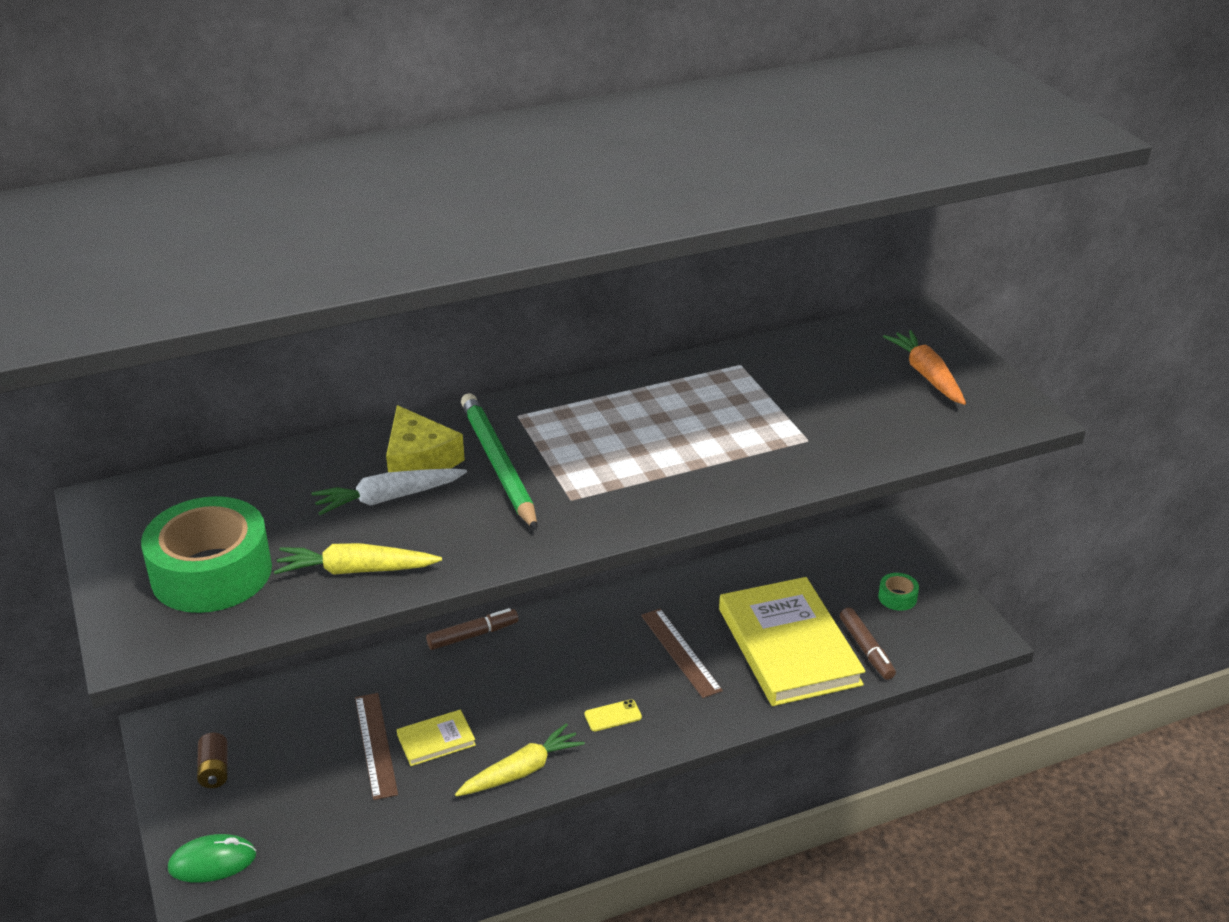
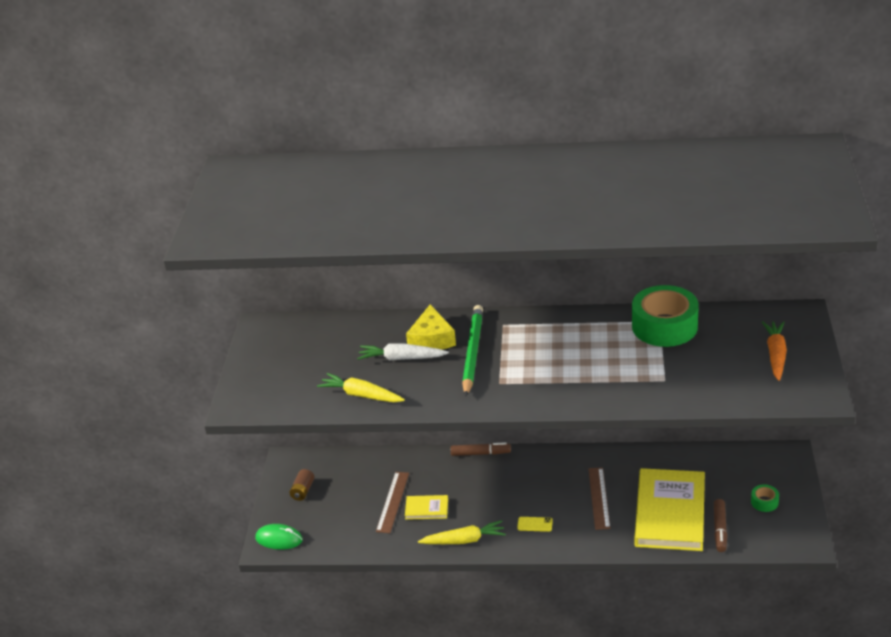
camera: 30 degrees right, 0 degrees up
(211, 572) = (291, 378): green tape -> green tape (664, 326)

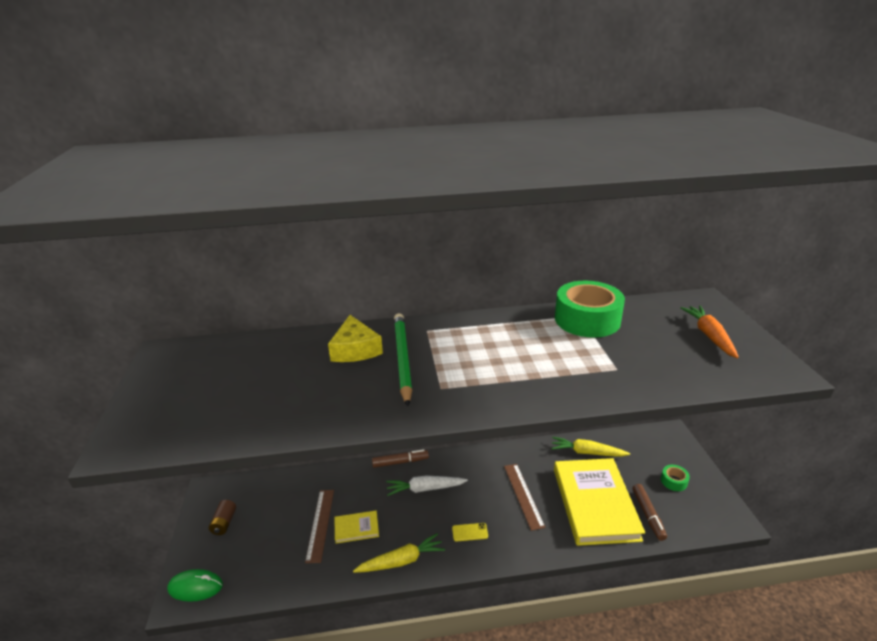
camera: 15 degrees left, 5 degrees down
(361, 395) = (281, 417): yellow carrot -> yellow carrot (587, 452)
(402, 358) = (325, 371): white carrot -> white carrot (425, 489)

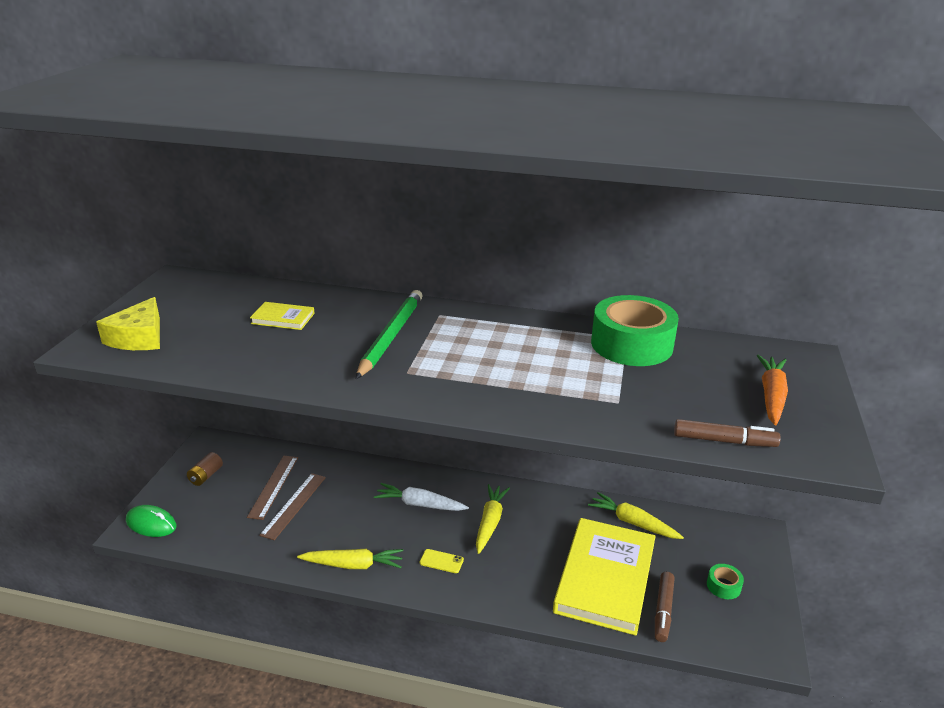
camera: 20 degrees right, 0 degrees up
(355, 349) = (351, 316): yellow cheese -> yellow cheese (139, 337)
(356, 528) = (327, 520): yellow book -> yellow book (283, 318)
(400, 462) = (409, 470): brown marker -> brown marker (724, 441)
(487, 486) = (490, 522): none -> yellow carrot
(523, 495) = (525, 544): brown ruler -> brown ruler (273, 486)

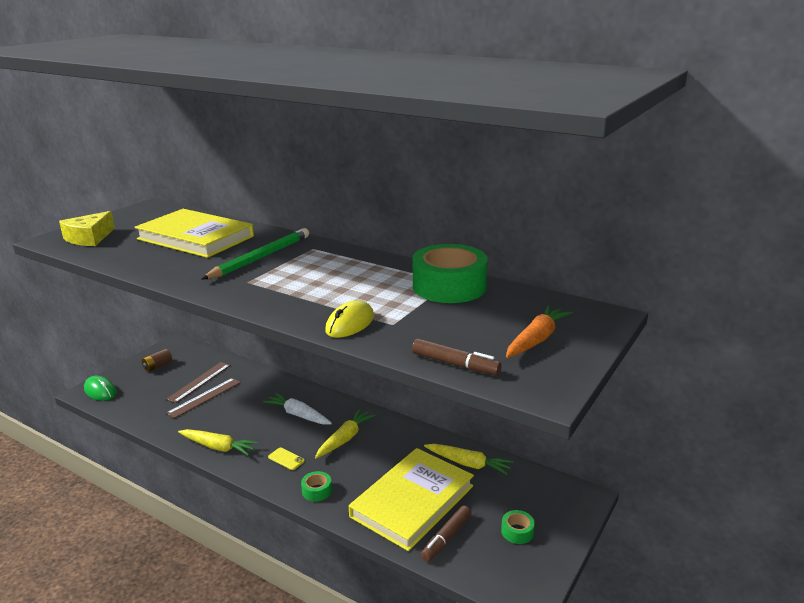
camera: 20 degrees right, 5 degrees down
(283, 318) = (195, 238): yellow book -> yellow book, size x2.30
(499, 591) = (317, 491): none -> green tape
(574, 410) = (350, 324): none -> yellow mouse
(633, 523) = (468, 464): yellow carrot -> yellow carrot turned 150 degrees clockwise

